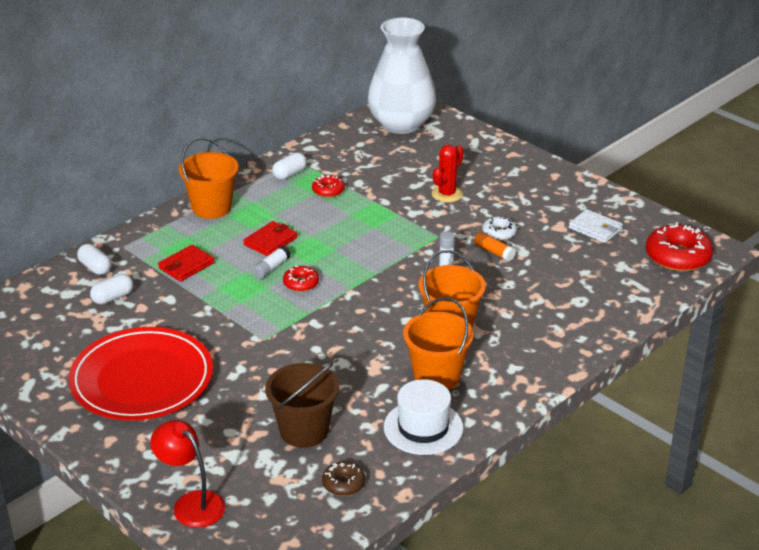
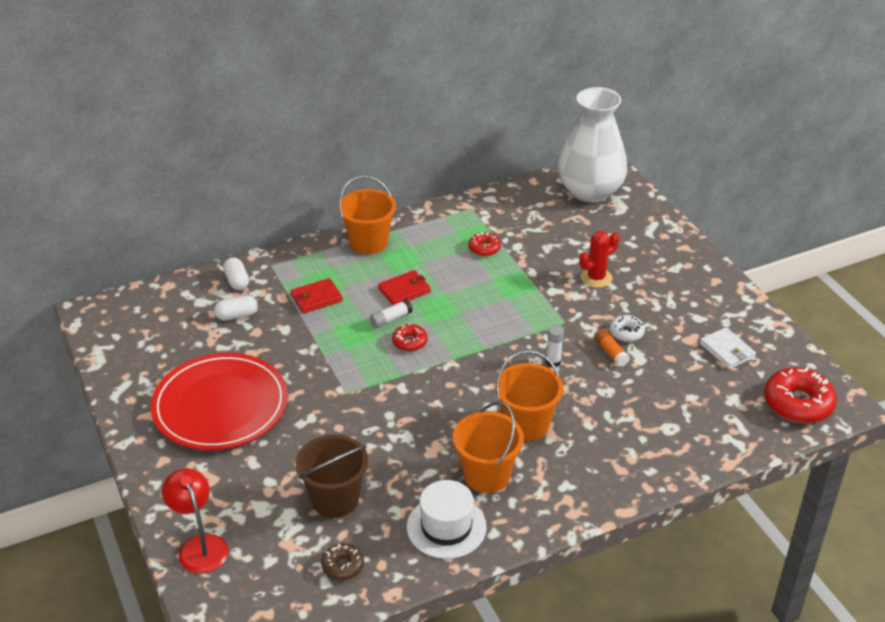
camera: 20 degrees right, 5 degrees up
(289, 174) = (457, 222): white capsule -> none

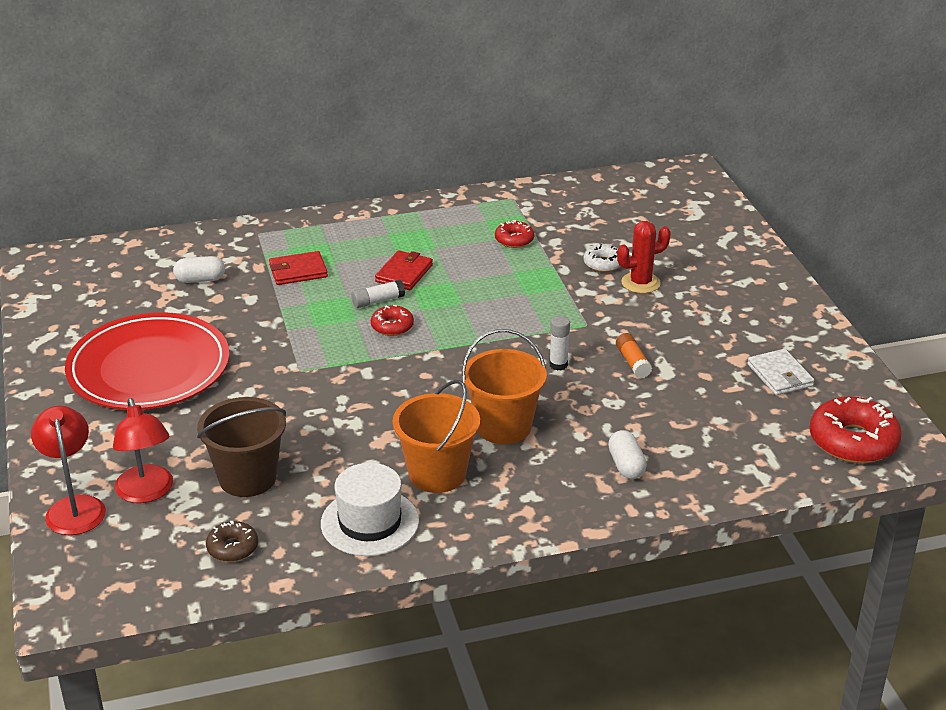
camera: 10 degrees right, 5 degrees down
(237, 281) = (212, 245): white capsule -> white capsule (626, 465)
(256, 524) = (147, 493): none -> red lamp
(368, 242) = (379, 221): orange bucket -> none
(404, 290) = (404, 273): red wallet -> red wallet turned 45 degrees counterclockwise
(590, 191) = (663, 193): white vase -> none
(626, 332) = (659, 343): white donut -> white donut (603, 264)

